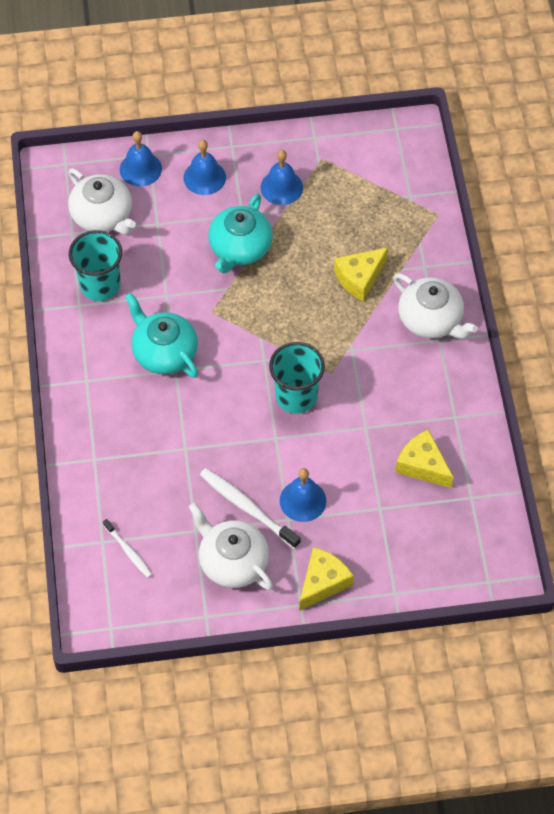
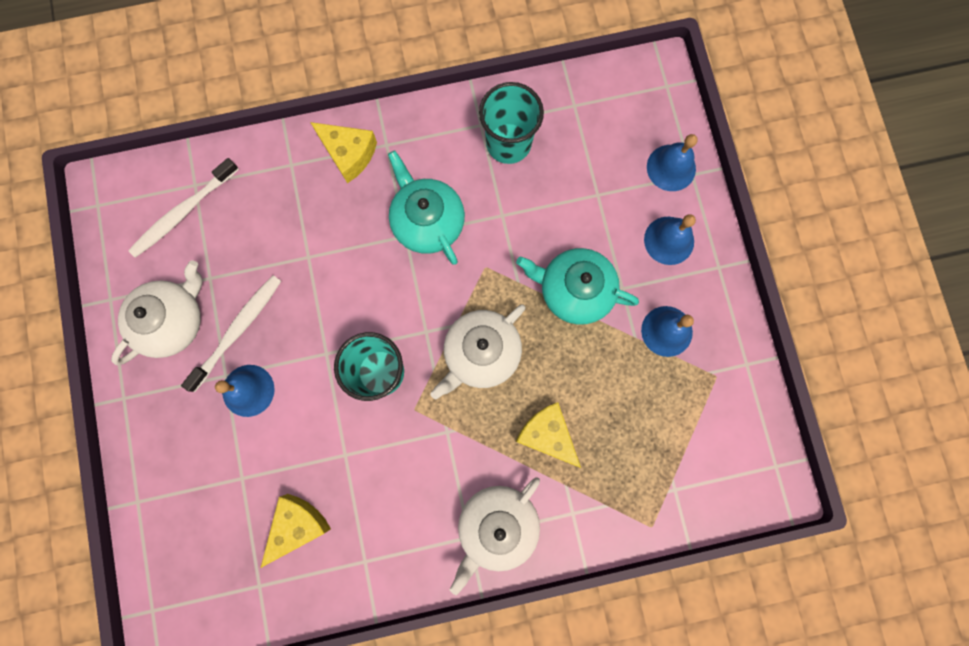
camera: 85 degrees right, 20 degrees up
(103, 216) = (601, 134): white teapot -> white teapot (481, 353)
(128, 551) = (183, 212): white toothbrush -> white toothbrush, size x1.70
(164, 352) = (427, 221): turquoise teapot -> turquoise teapot turned 75 degrees counterclockwise
(323, 582) = (149, 420): yellow cheese -> yellow cheese (349, 154)

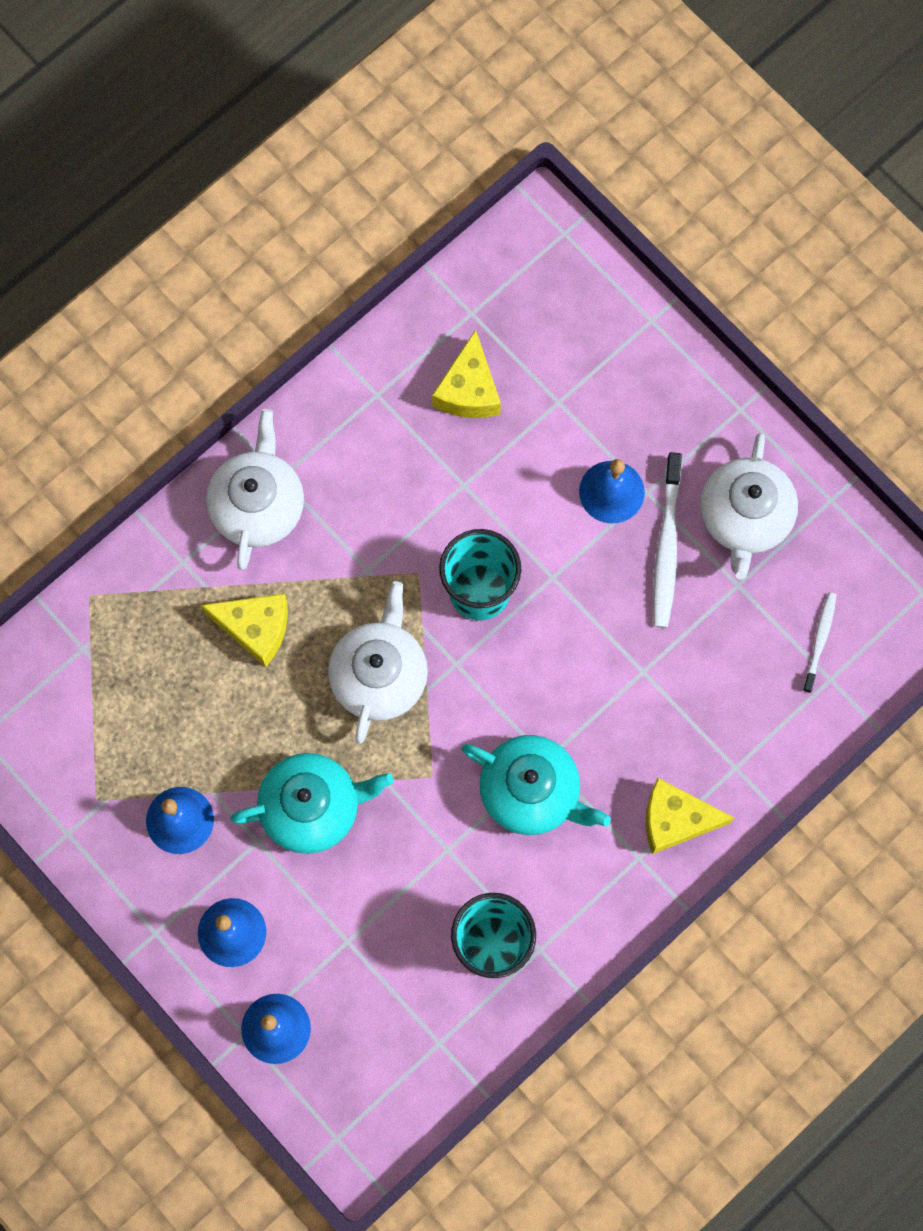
camera: 150 degrees right, 5 degrees down
(183, 212) = (820, 640): white toothbrush -> white toothbrush, size x0.59

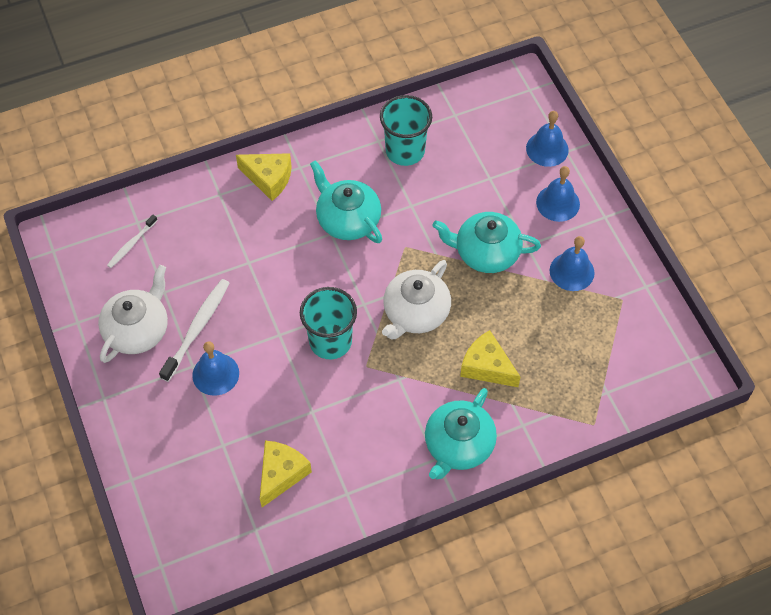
camera: 160 degrees left, 15 degrees down
(258, 505) = (458, 445): white teapot -> turquoise teapot

